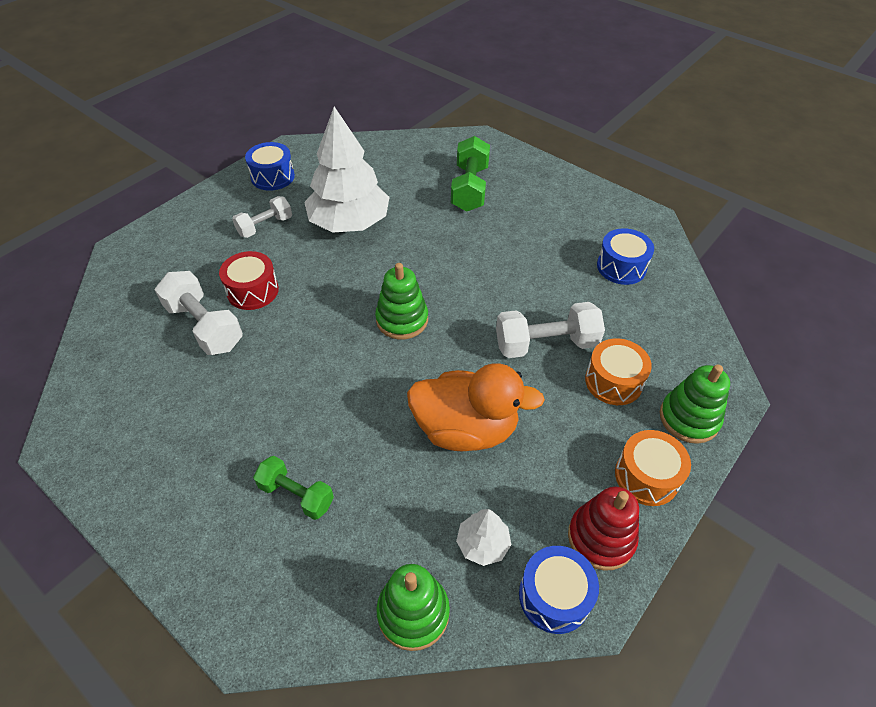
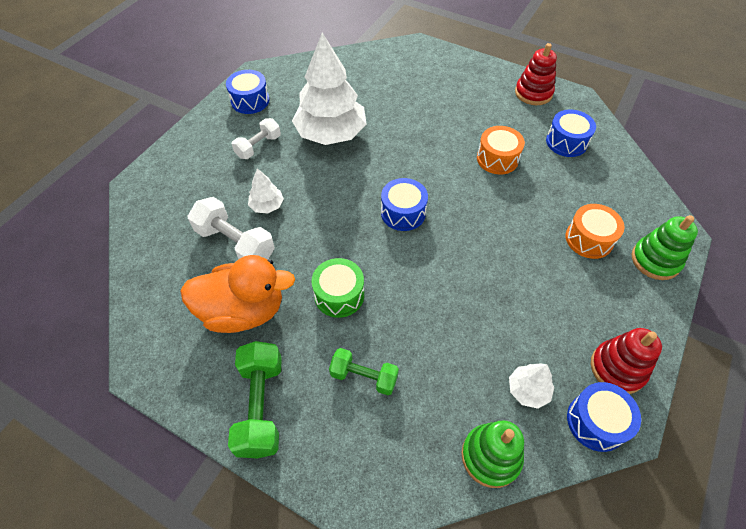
camera: 10 degrees left, 5 degrees up
(253, 291) = (267, 206): red drum -> white tree
(299, 399) = (339, 295): none -> green drum
(402, 320) = (403, 213): green stacking toy -> blue drum
(465, 429) = (484, 297): orange duck -> orange duck (243, 311)
(469, 188) = (423, 90): green dumbbell -> green dumbbell (260, 406)
(546, 344) = (526, 216): white dumbbell -> none
(599, 207) = (533, 93): none -> red stacking toy
(646, 476) = (637, 313): orange drum -> orange drum (497, 159)

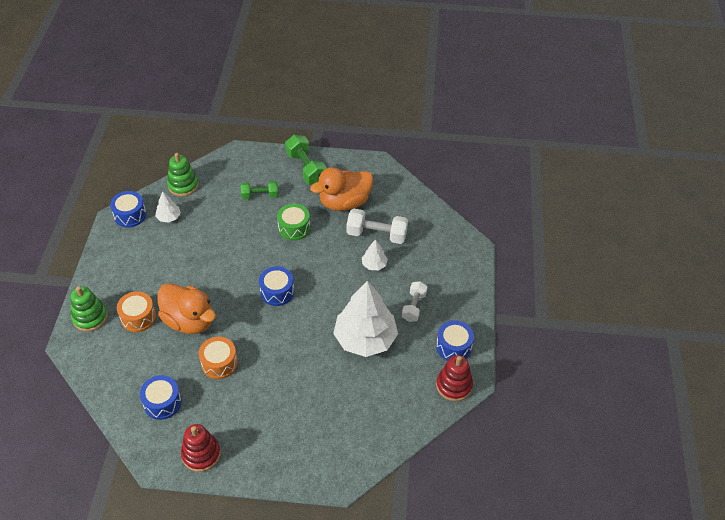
camera: 155 degrees right, 5 degrees down
(523, 214) = (189, 321): none -> orange duck
(617, 368) = (118, 243): red stacking toy -> red stacking toy (454, 385)

